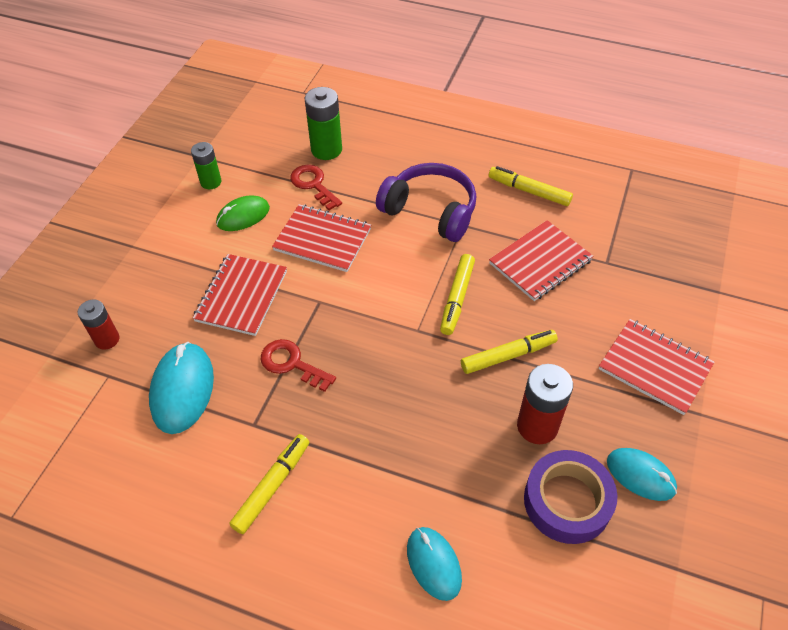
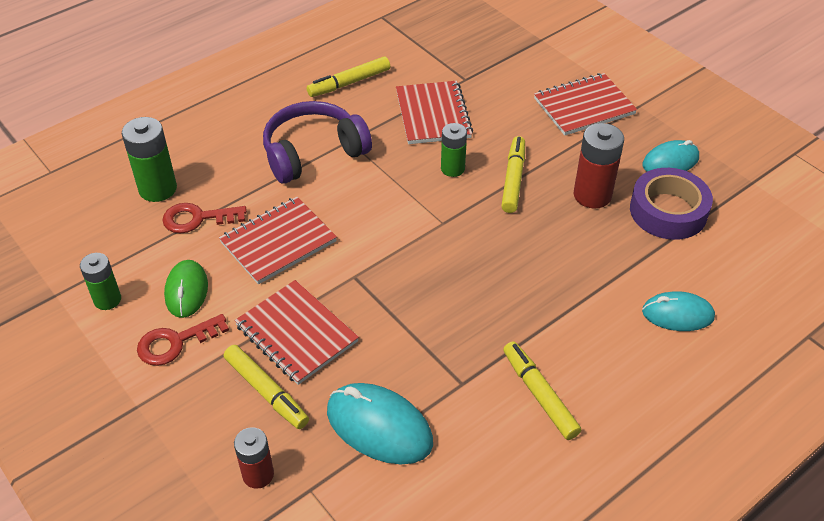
camera: 60 degrees left, 5 degrees down
(292, 364) = (413, 326): red key -> red key (175, 342)
(457, 298) = (429, 182): yellow marker -> yellow marker (266, 391)
(486, 306) = (452, 168): none -> green battery

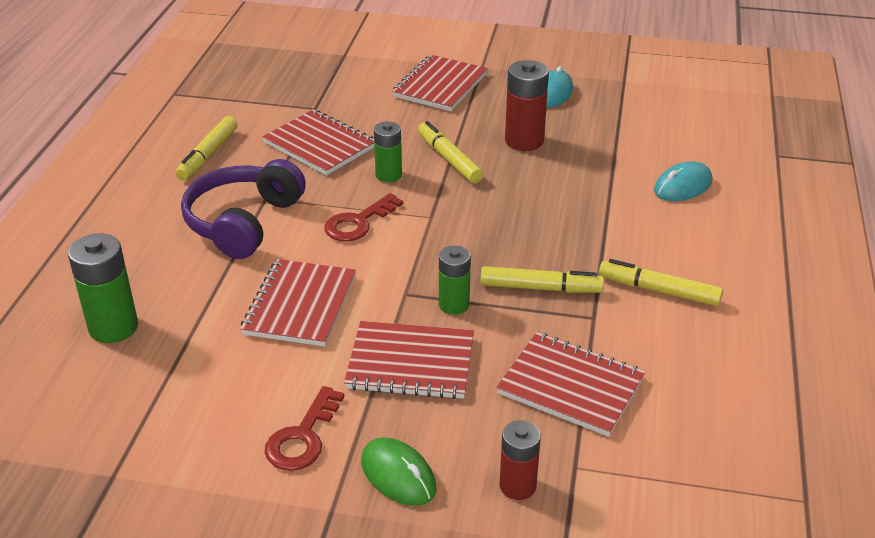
camera: 40 degrees left, 10 degrees down
(107, 299) = (181, 445): green battery -> green battery (454, 305)
(186, 291) = (258, 391): green mouse -> green mouse (398, 475)
(197, 219) = (191, 329): red key -> red key (358, 223)
(266, 391) = (441, 421): yellow marker -> yellow marker (540, 288)
(379, 427) = (570, 386): turquoise mouse -> red notebook
(668, 211) = (591, 125): purple tape -> none

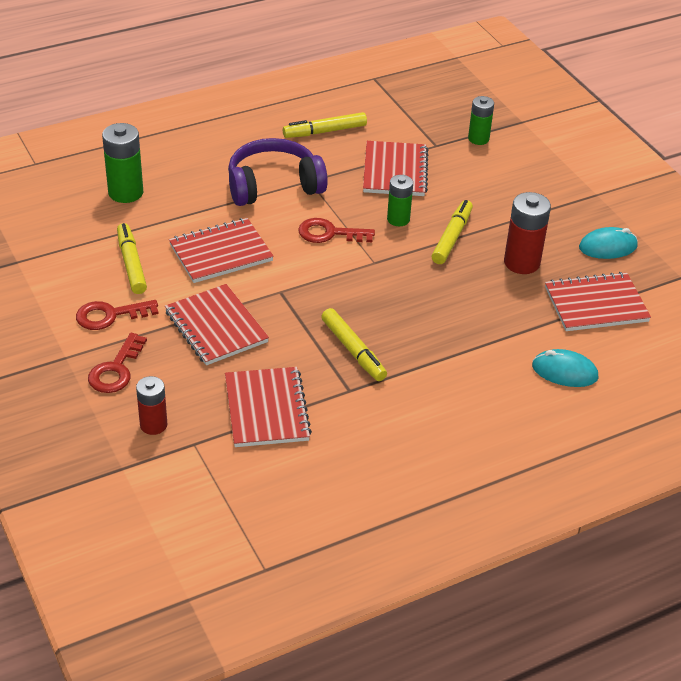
camera: 50 degrees right, 5 degrees up
(398, 475) = (116, 370): green mouse -> red key
(440, 85) = (542, 186): red notebook -> red notebook (596, 304)
(454, 305) = (292, 318): green battery -> green battery (478, 139)
(659, 290) = (415, 411): yellow marker -> yellow marker (131, 264)

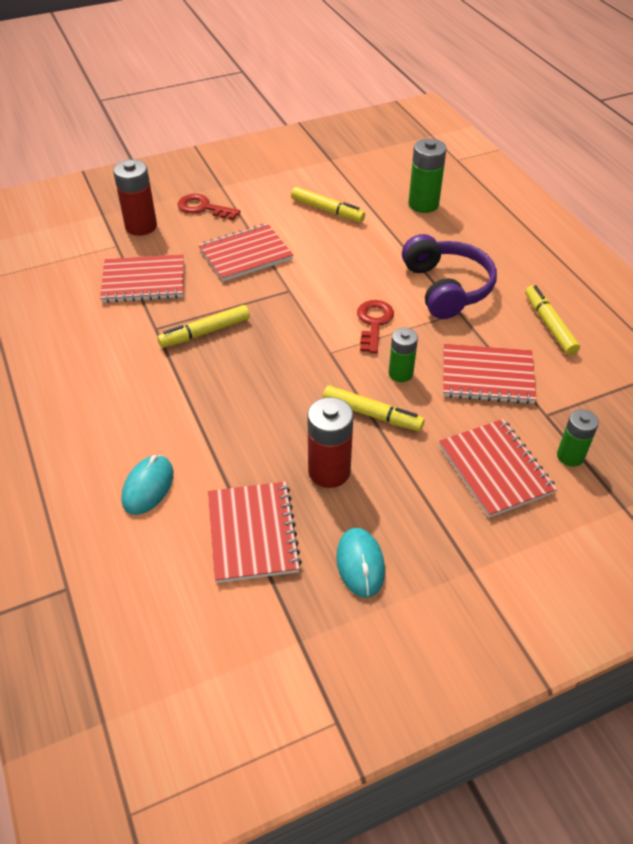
camera: 95 degrees right, 5 degrees up
(110, 315) = (265, 203): red key -> none
(131, 264) = (327, 210): yellow marker -> yellow marker turned 45 degrees clockwise
(153, 425) = (141, 226): red battery -> red battery, size x1.54
(221, 253) = (342, 256): red notebook -> red notebook (495, 469)

